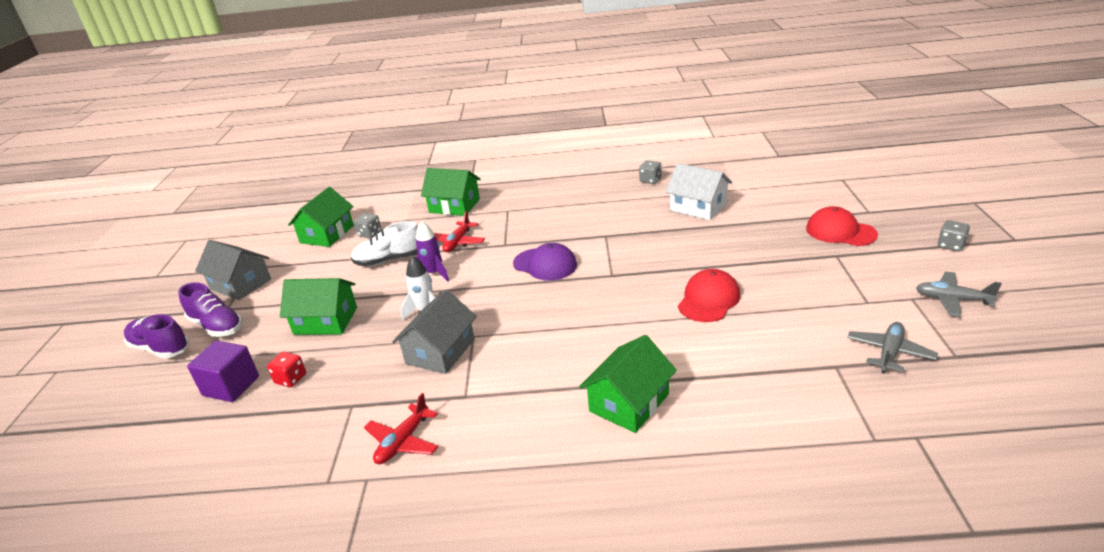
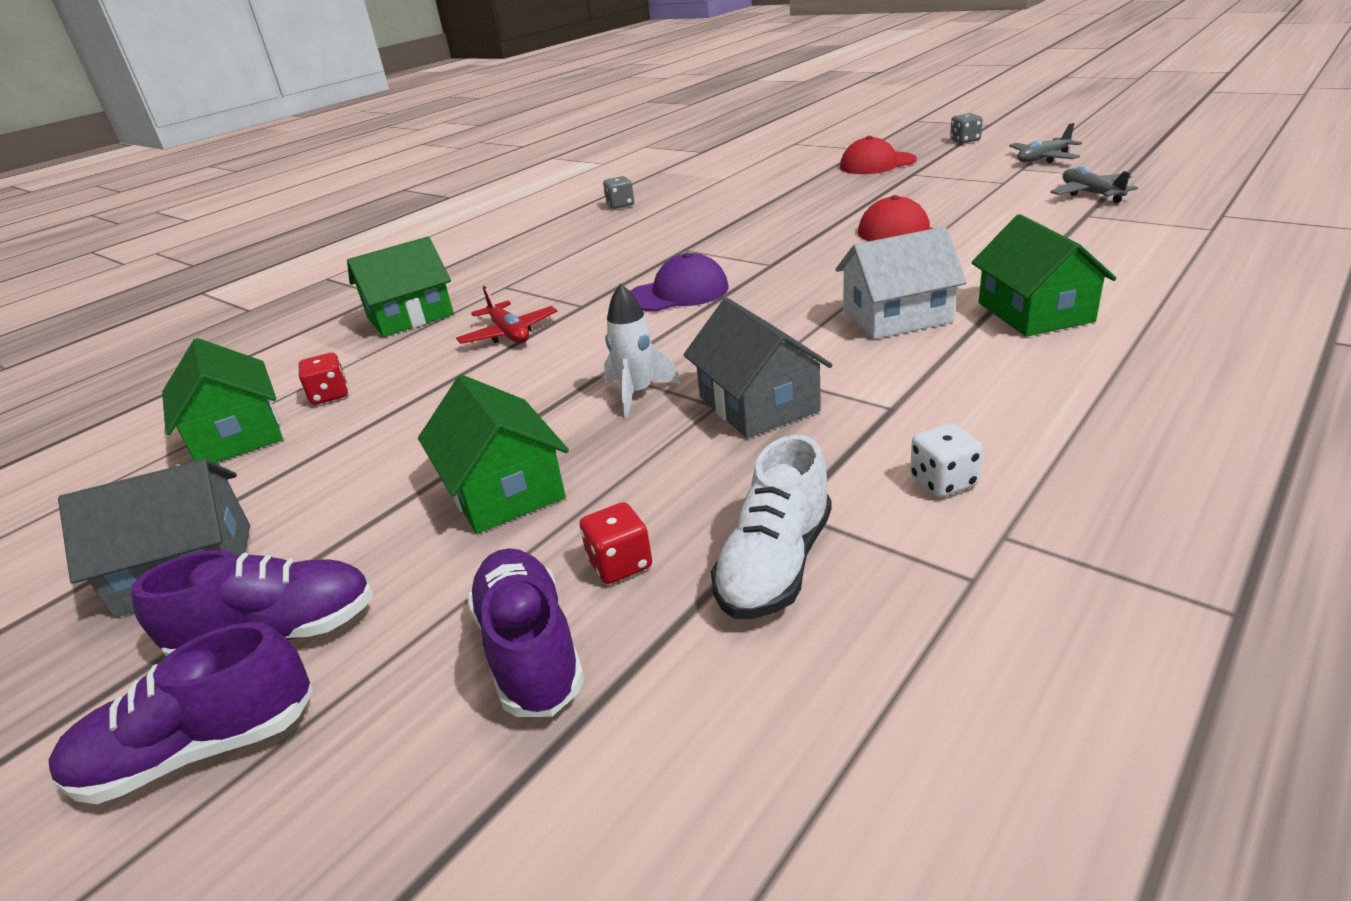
camera: 50 degrees left, 0 degrees up
(231, 386) = (530, 650): purple cube -> purple shoe
(325, 321) = (504, 489): green house -> green house turned 75 degrees counterclockwise
(370, 234) = (330, 395): grey dice -> red dice
(390, 260) = (442, 394): white shoe -> white shoe (775, 564)
(403, 442) = (943, 481): red plane -> white dice
(433, 274) = (552, 368): purple rocket -> none
(698, 207) = (721, 199): white house -> white house (896, 316)

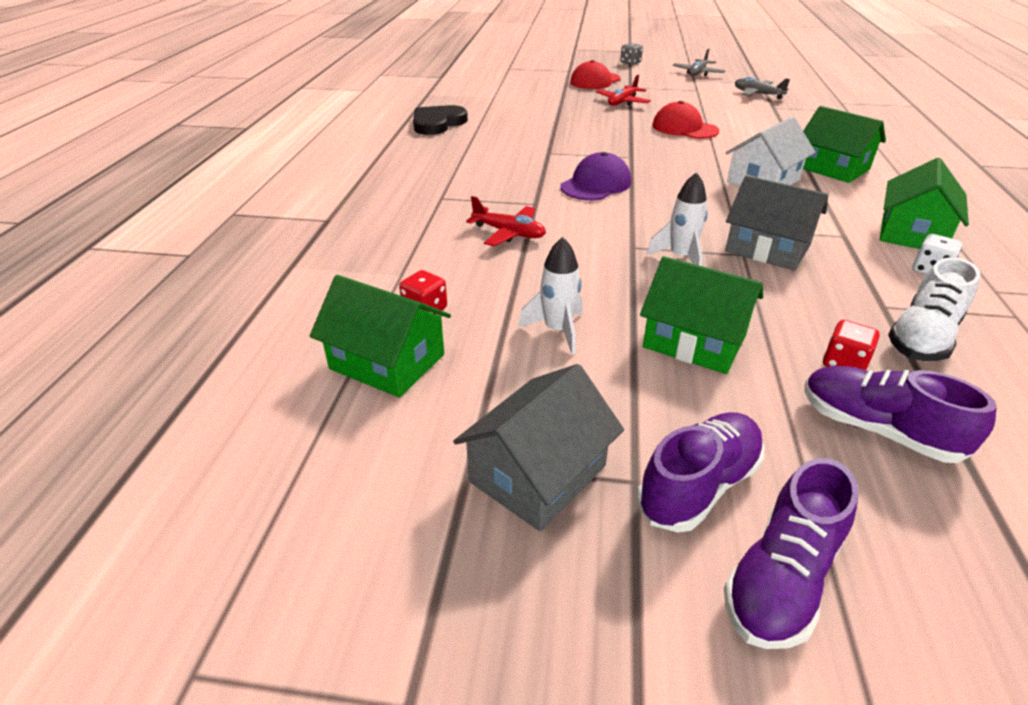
camera: 35 degrees left, 5 degrees up
(399, 443) = (557, 331): none -> white rocket
(410, 316) = (389, 233): green house -> green house (912, 233)
(620, 205) = (437, 123): grey dice -> black heart
(775, 564) = (922, 337): white shoe -> white shoe turned 45 degrees clockwise
(870, 193) = (622, 102): none -> red plane

